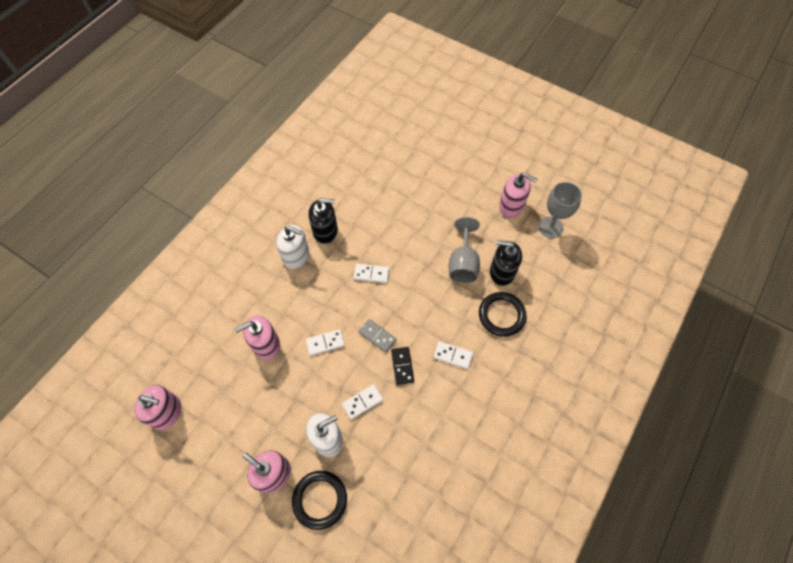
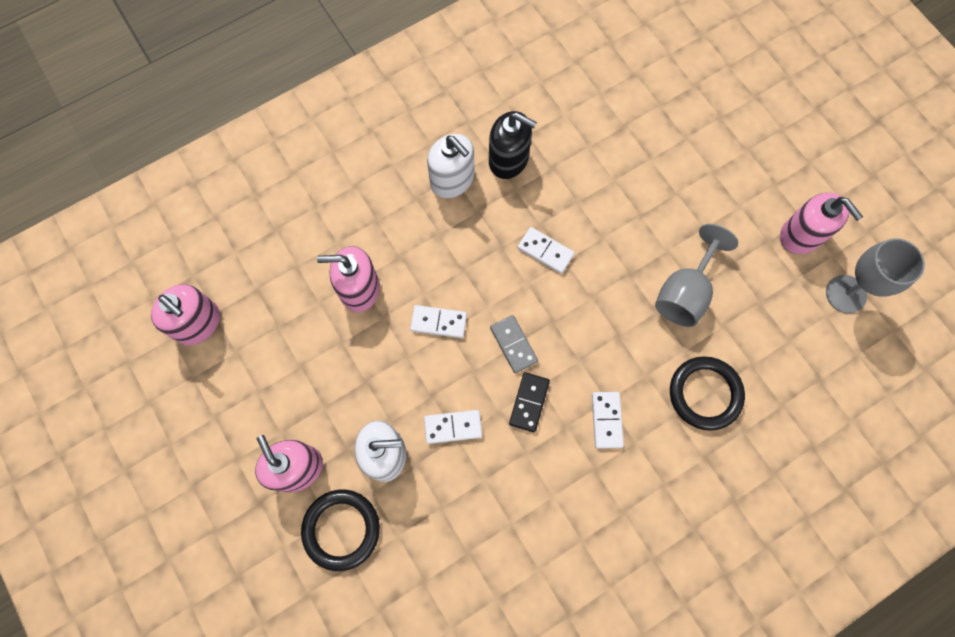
camera: 25 degrees right, 10 degrees up
(453, 355) = (606, 420): white domino -> white domino turned 45 degrees clockwise
(502, 272) = (737, 330): black soap dispenser -> none

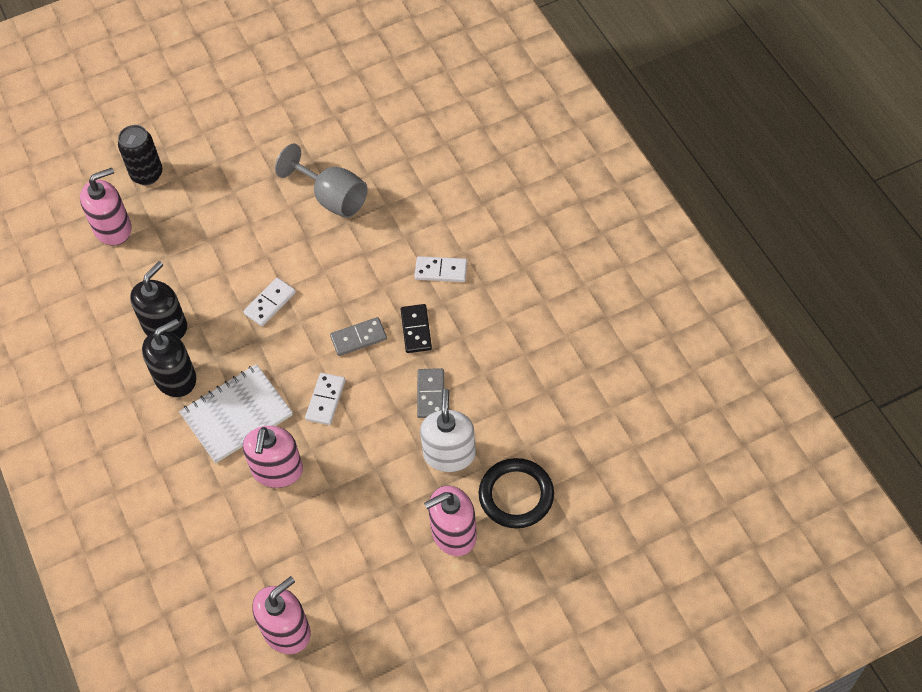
camera: 80 degrees left, 15 degrees down
(416, 241) = (236, 415): none -> white notebook
(452, 180) = (175, 378): white soap dispenser -> black soap dispenser
(453, 427) = (431, 394): white domino -> grey domino
(529, 402) = (416, 330): black domino -> black domino turned 60 degrees clockwise
(684, 108) = (147, 174): none -> black can
(705, 394) = (427, 195): black ring -> none
(801, 235) = (295, 106): pink soap dispenser -> pink soap dispenser (113, 228)
(846, 294) = (355, 84): grey goblet -> none

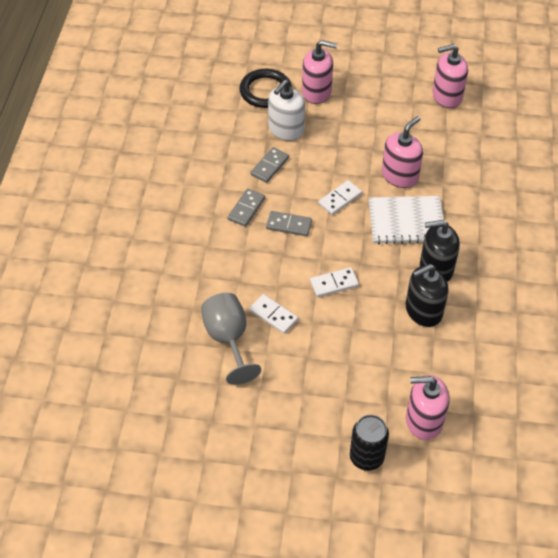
camera: 150 degrees left, 5 degrees down
(416, 330) = (246, 209): black domino -> grey domino
(441, 271) = (196, 237): white domino -> white domino (273, 315)

